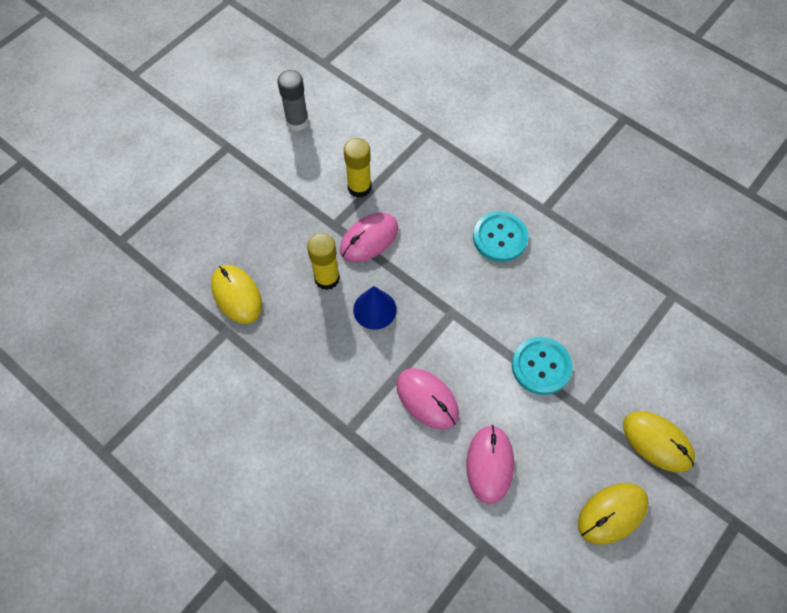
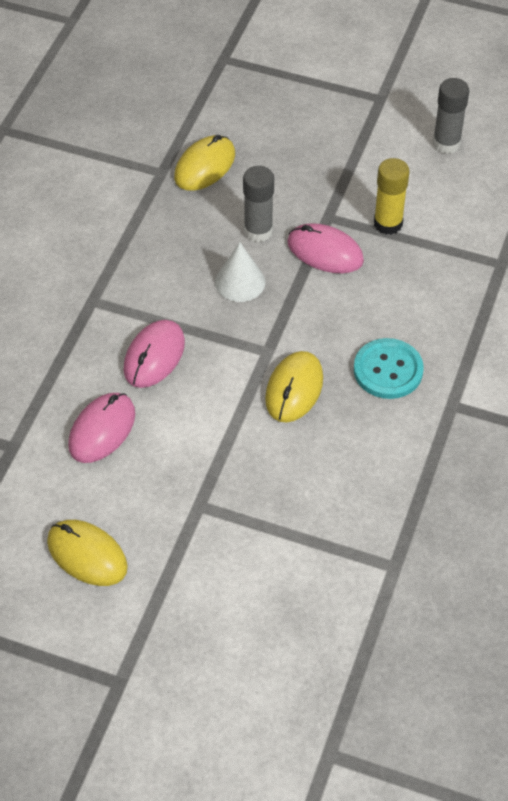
camera: 70 degrees right, 10 degrees down
(327, 278) = (258, 231): yellow glue stick -> grey glue stick
(374, 309) = (240, 282): blue cone -> white cone
(490, 464) = (102, 430): pink mouse -> pink mouse turned 45 degrees counterclockwise
(541, 366) = (236, 449): turquoise button -> none
(657, 442) = (188, 583): yellow mouse -> yellow mouse (294, 389)

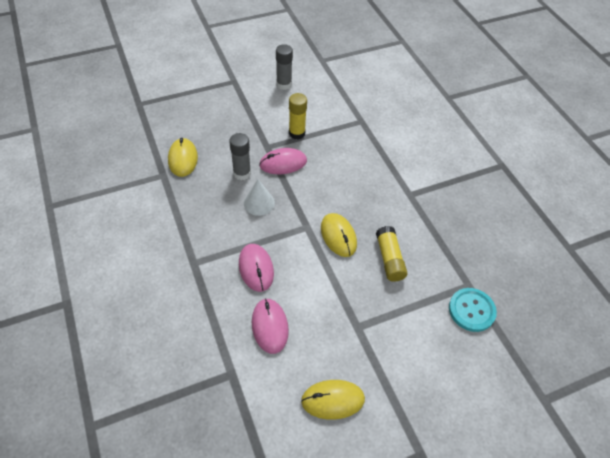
camera: 45 degrees left, 0 degrees up
(327, 461) = (389, 259): none -> yellow glue stick
(388, 370) = (368, 198): turquoise button -> turquoise button (471, 310)

